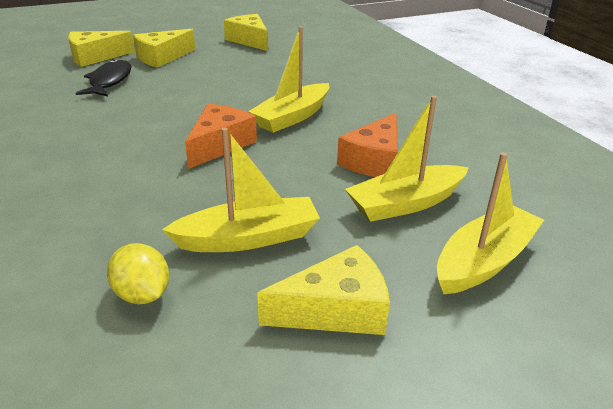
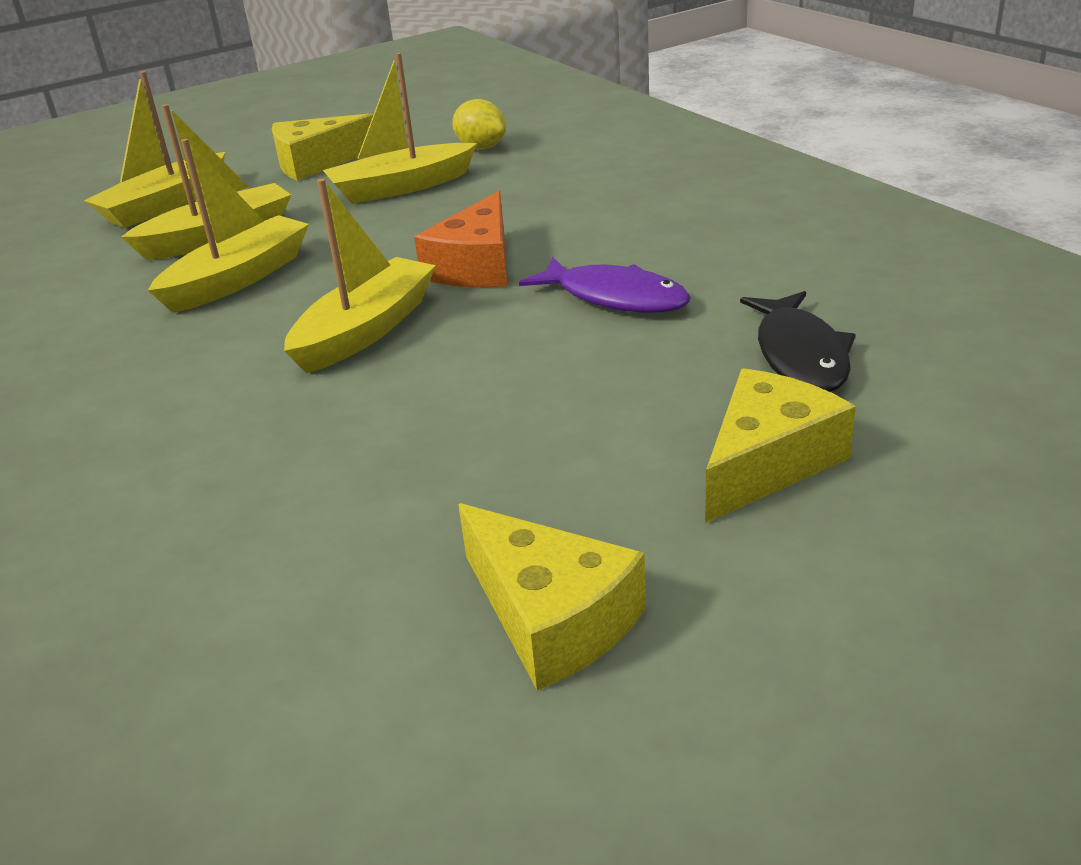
camera: 175 degrees right, 0 degrees up
(95, 57) = (952, 431): yellow cheese -> none
(158, 114) = (615, 297): none -> purple fish
(374, 160) = (239, 279): orange cheese -> yellow boat

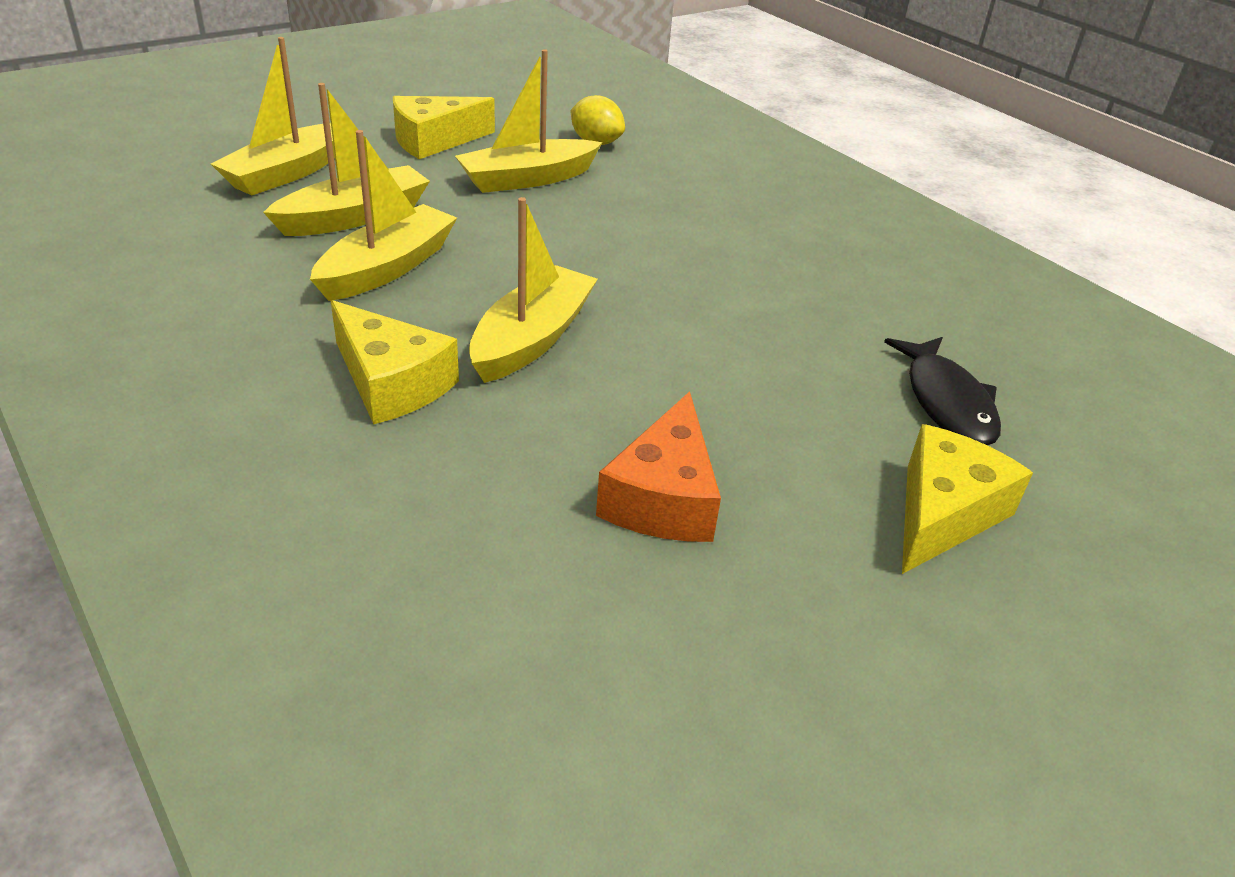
camera: 10 degrees left, 5 degrees up
(476, 266) = (623, 276): orange cheese -> orange cheese (663, 497)
(551, 617) = (785, 667): yellow cheese -> yellow cheese (391, 383)
(615, 297) = (764, 324): purple fish -> none

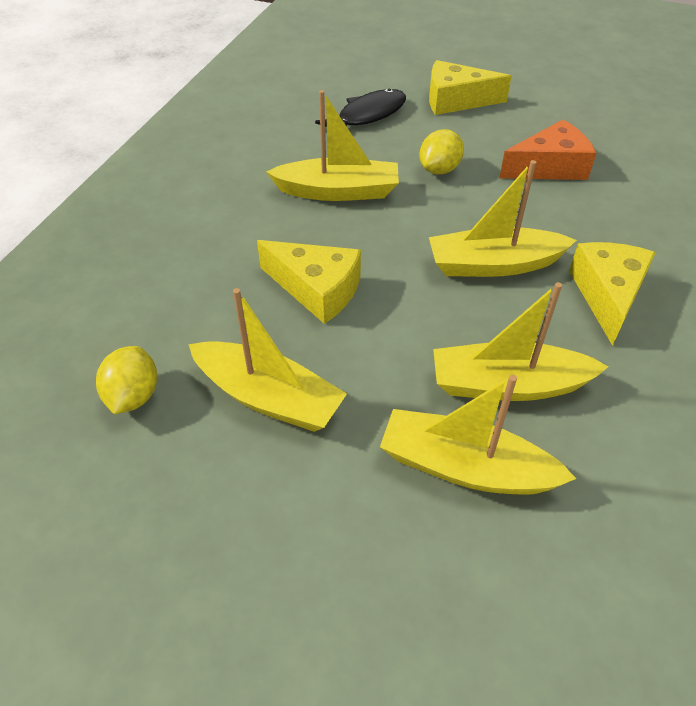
camera: 120 degrees left, 10 degrees up
(287, 173) = (450, 605): yellow boat -> yellow boat (338, 191)
(434, 141) = (244, 534): yellow cheese -> yellow cheese (317, 289)
(750, 395) = (439, 169): none -> yellow lemon

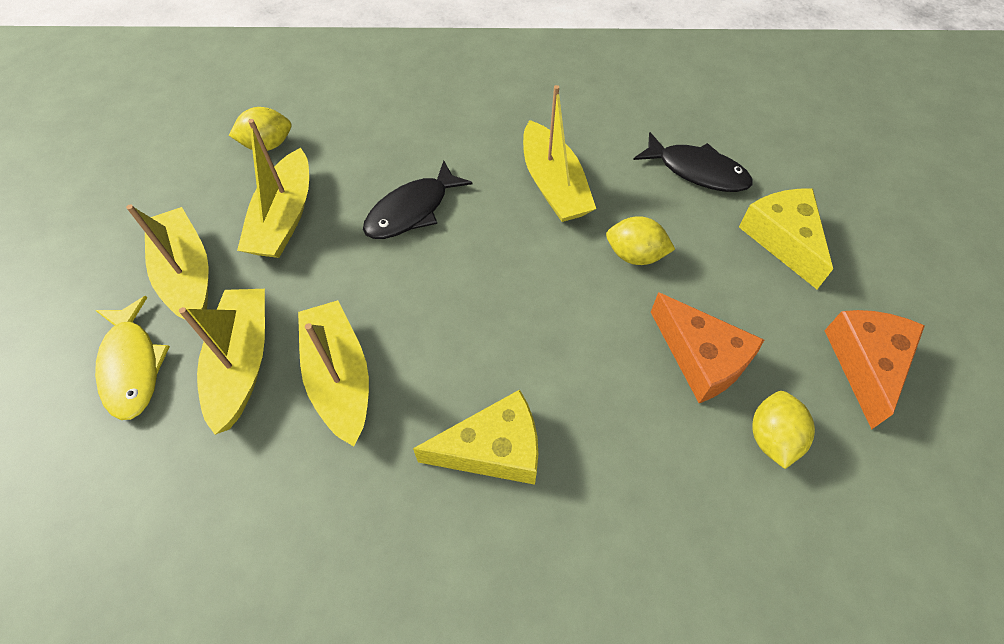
camera: 70 degrees right, 10 degrees up
(317, 289) = (412, 210): yellow cheese -> black fish
(434, 588) = (132, 366): none -> yellow fish
(493, 264) = (499, 335): yellow boat -> yellow boat (187, 274)
(573, 104) = (865, 363): none -> orange cheese
(622, 157) = (772, 437): none -> yellow lemon

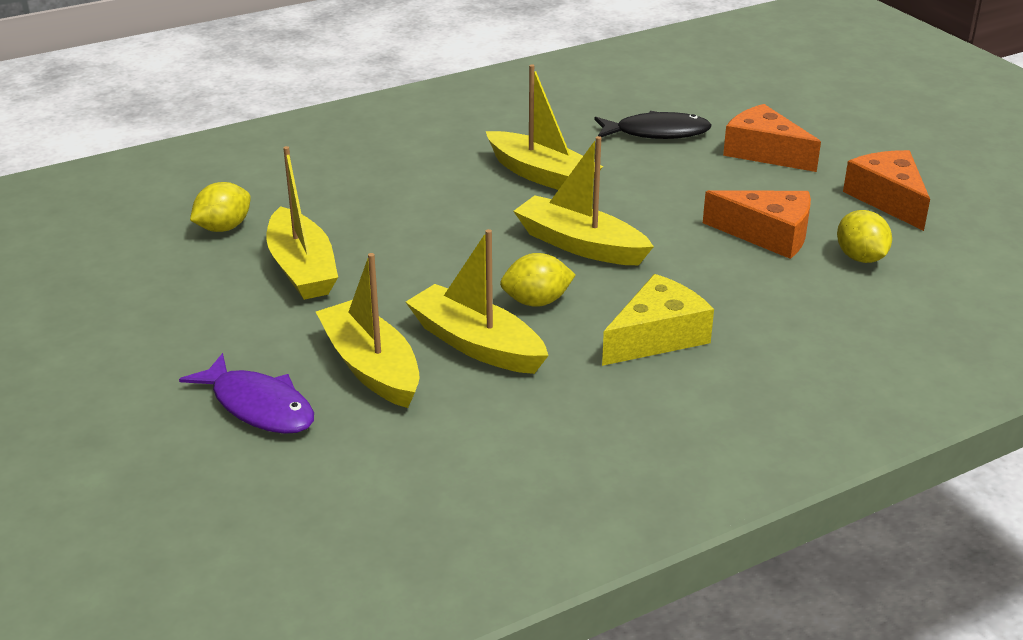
camera: 30 degrees left, 25 degrees down
(132, 366) = (258, 406): yellow fish -> purple fish
(187, 274) = (243, 334): yellow boat -> yellow boat (580, 245)
(412, 210) = (426, 227): black fish -> none
(635, 255) = (656, 195): yellow lemon -> yellow lemon (536, 302)
(782, 239) = (764, 152): yellow cheese -> orange cheese

